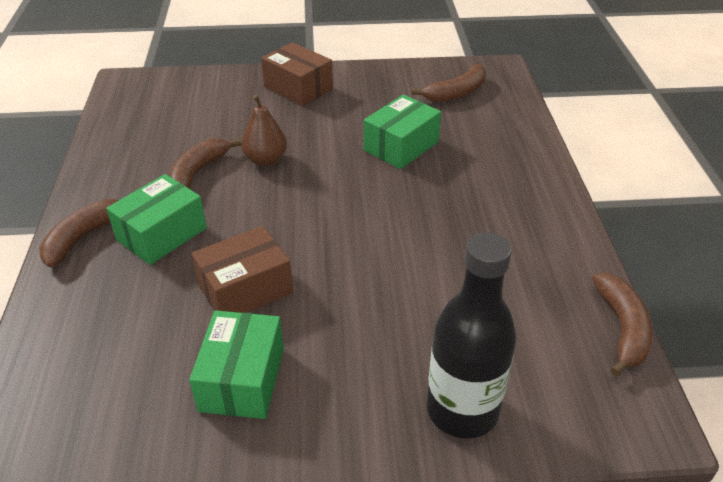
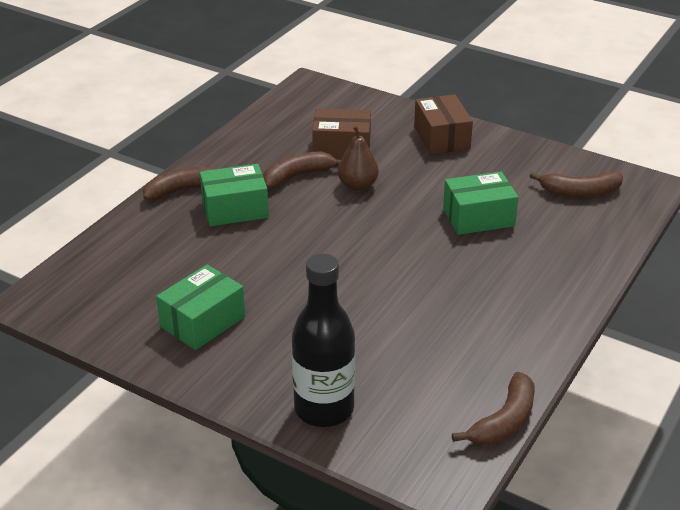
camera: 35 degrees right, 5 degrees down
(245, 289) = (256, 269): brown box -> brown box (342, 148)

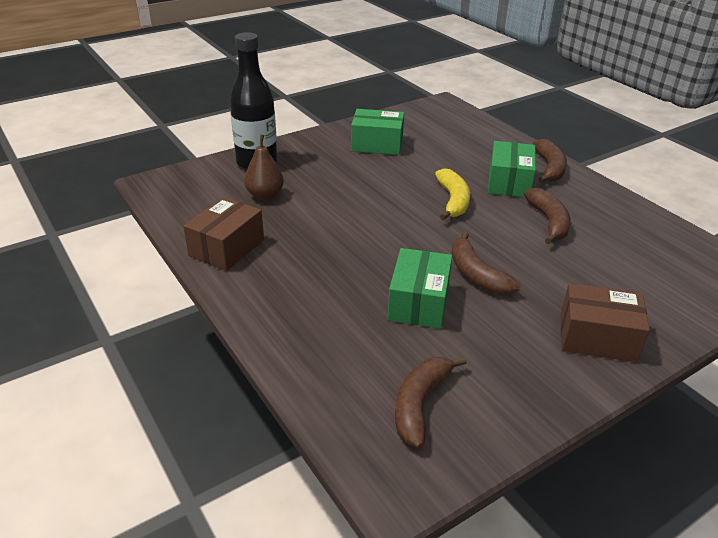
camera: 115 degrees right, 0 degrees up
(203, 322) = (377, 144): green box -> green box turned 60 degrees counterclockwise
(300, 235) = (453, 201): none -> yellow banana
(342, 148) = (595, 260): brown box -> brown box (227, 248)
(357, 186) = (516, 249): brown pear -> brown pear (265, 195)
(504, 421) = (170, 219): brown banana -> brown banana (476, 274)

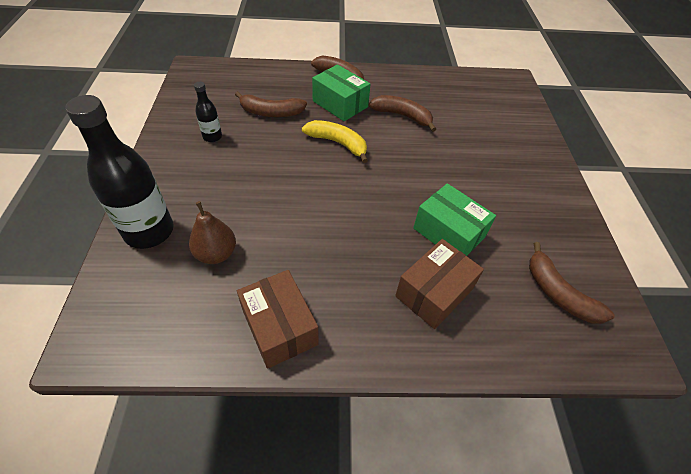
camera: 60 degrees left, 15 degrees up
(377, 144) = (212, 137): green box -> black bottle
(476, 274) = (436, 184): brown banana -> brown banana (271, 112)
(597, 337) = (531, 169): brown box -> brown box (434, 292)

